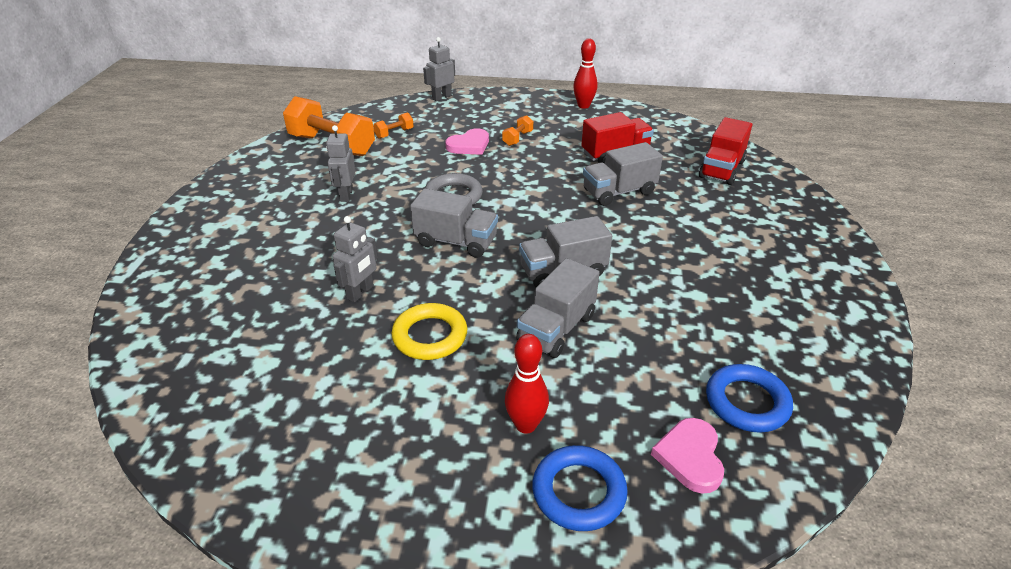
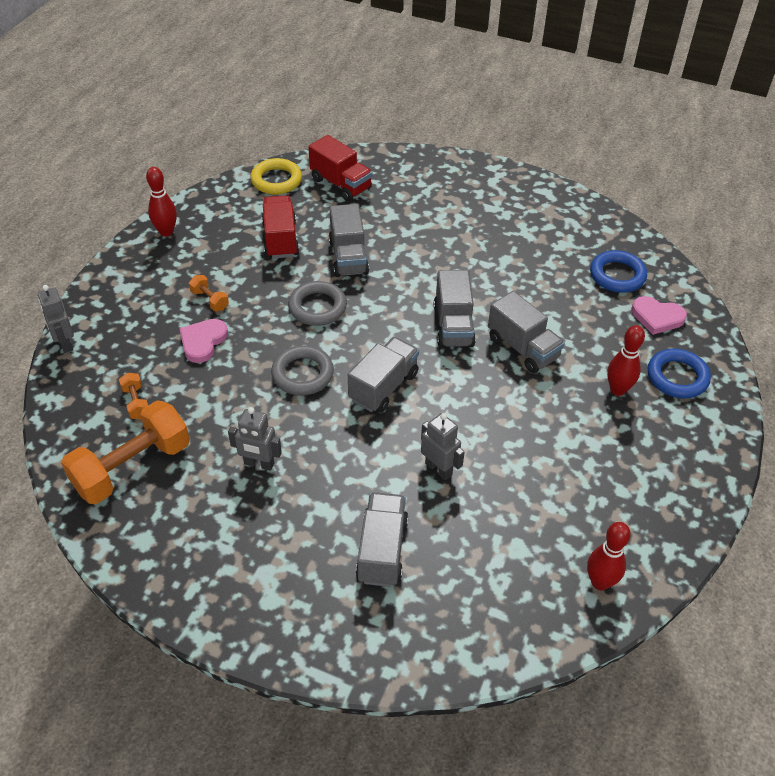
camera: 75 degrees left, 10 degrees up
(219, 438) = (600, 582): none -> red bowling pin
(260, 274) = (382, 550): none -> grey truck
(430, 336) = (511, 428): yellow ring -> yellow ring (276, 180)
(469, 145) = (203, 342): pink heart -> pink heart turned 135 degrees counterclockwise
(540, 188) = (317, 307): none -> grey ring

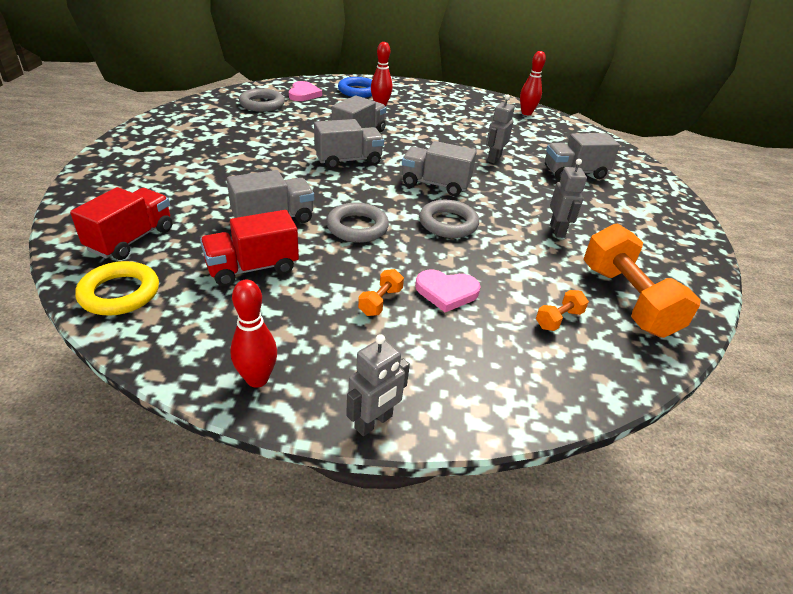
camera: 110 degrees left, 10 degrees down
(65, 343) = (524, 416): grey robot -> grey robot (374, 422)
(132, 467) = (627, 300): orange dumbbell -> orange dumbbell turned 45 degrees clockwise
(617, 275) = (262, 104): blue ring -> grey ring

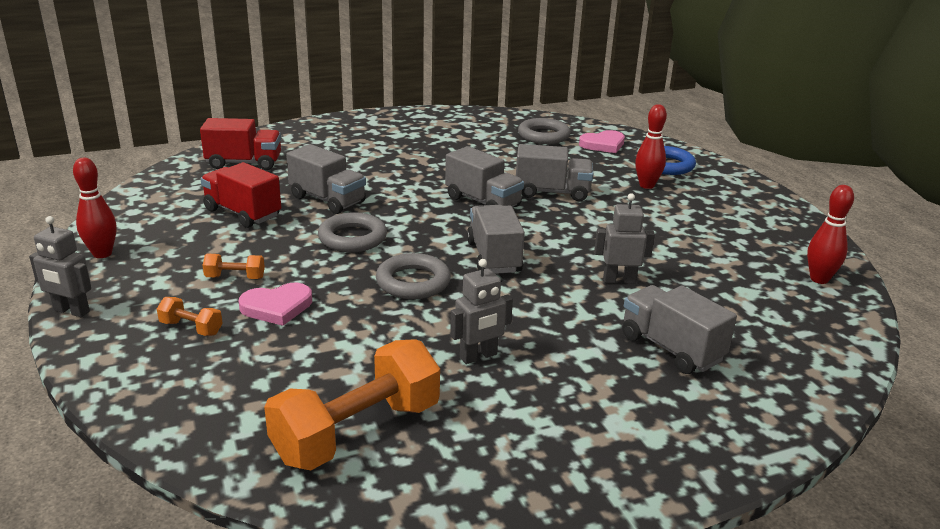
camera: 65 degrees right, 10 degrees down
(120, 293) = (174, 181): yellow ring -> none
(446, 292) = (277, 307): pink heart -> pink heart turned 90 degrees counterclockwise
(558, 319) = (277, 383): orange dumbbell -> orange dumbbell (191, 328)

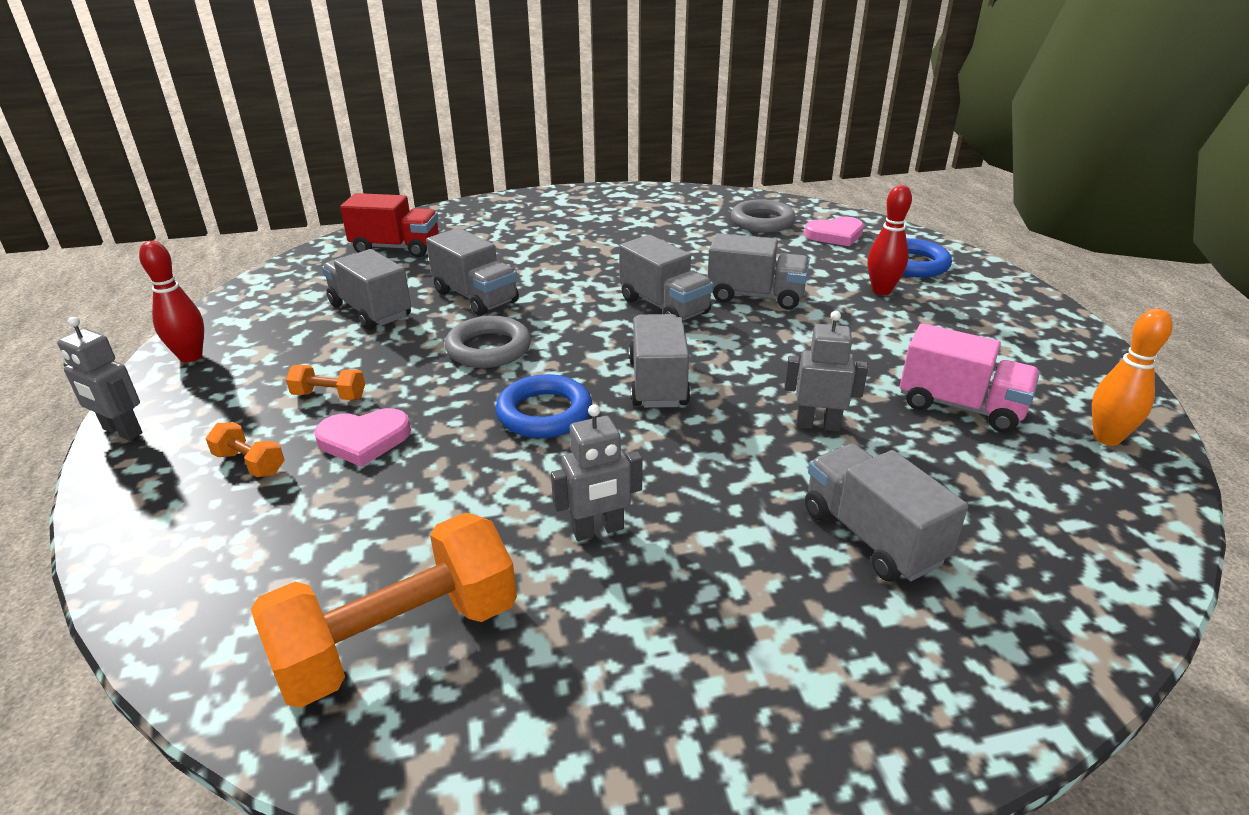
camera: 10 degrees right, 5 degrees up
(242, 213) = (370, 311): red truck -> grey truck
(413, 282) = (544, 413): grey ring -> blue ring
(717, 263) = (960, 406): none -> pink truck
(819, 279) = (1106, 438): red bowling pin -> orange bowling pin

